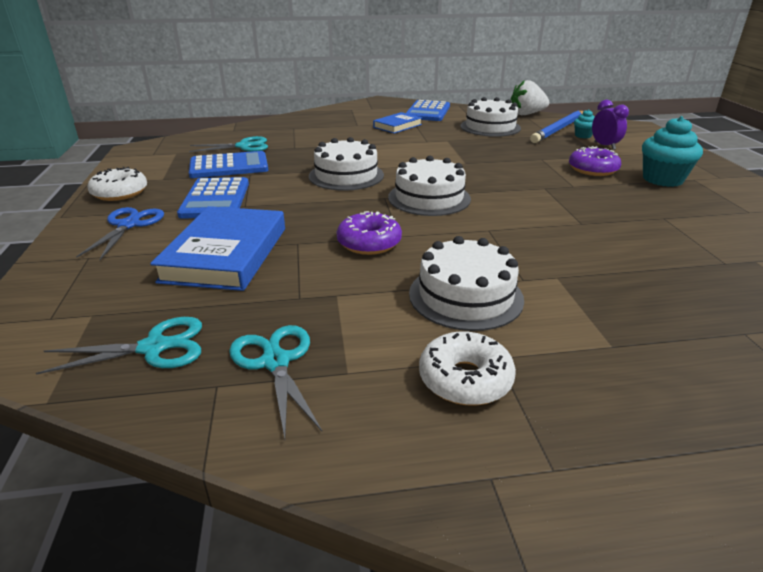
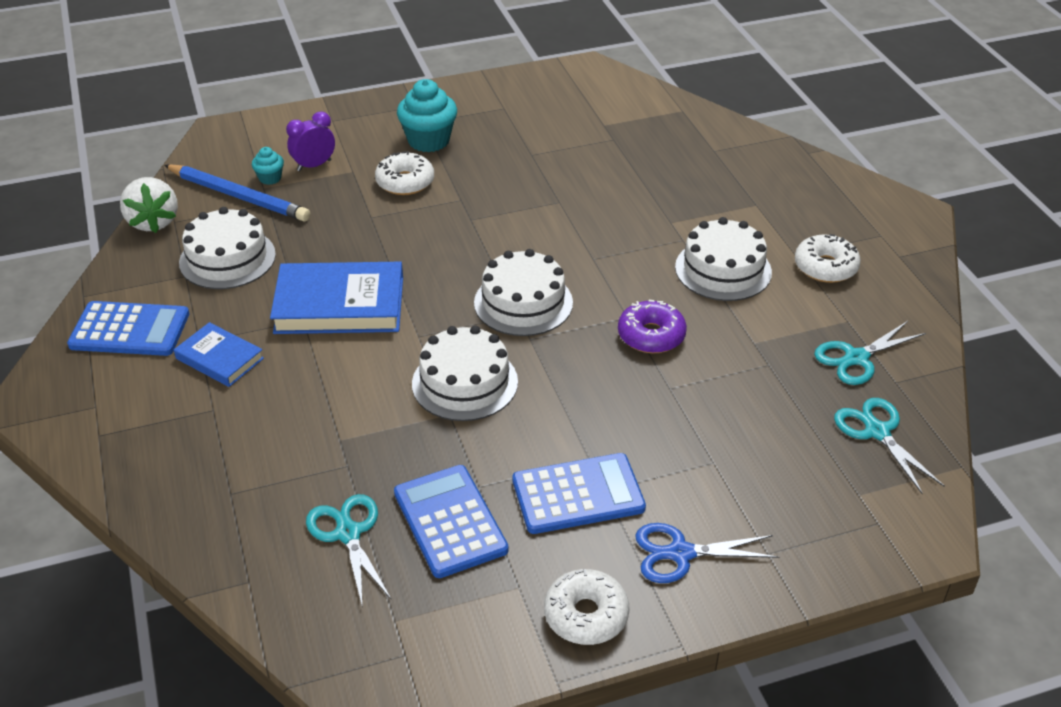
camera: 100 degrees left, 10 degrees up
(225, 254) = (715, 437): blue book -> blue book (339, 305)
(592, 169) = (405, 182): purple donut -> white donut

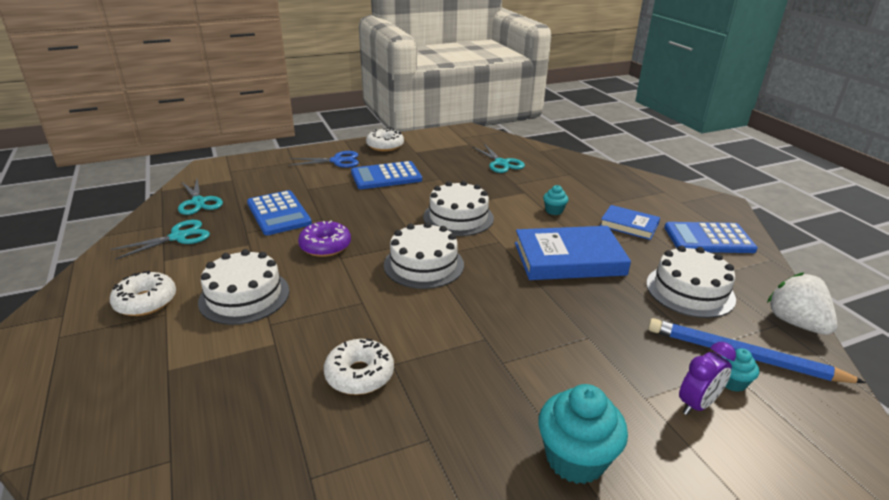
camera: 175 degrees right, 10 degrees down
(313, 392) = (554, 211): none -> turquoise cupcake
(405, 182) = (574, 383): white donut -> white donut (359, 374)
(450, 521) = (452, 167): blue calculator -> blue calculator (278, 213)

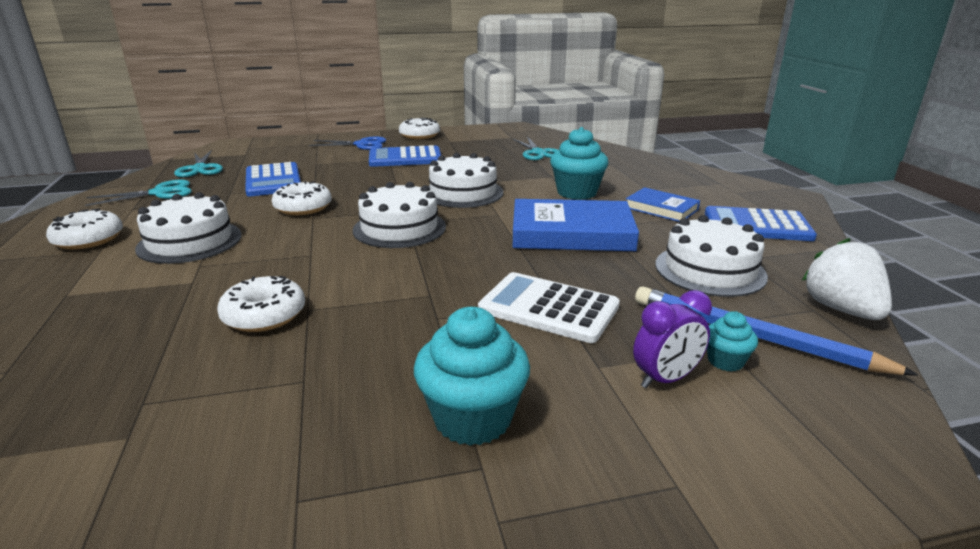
camera: 10 degrees right, 5 degrees down
(325, 246) = (303, 207): purple donut -> white donut
(554, 211) = (577, 192): turquoise cupcake -> turquoise cupcake, size x1.96
(584, 343) = (548, 308): none -> white calculator

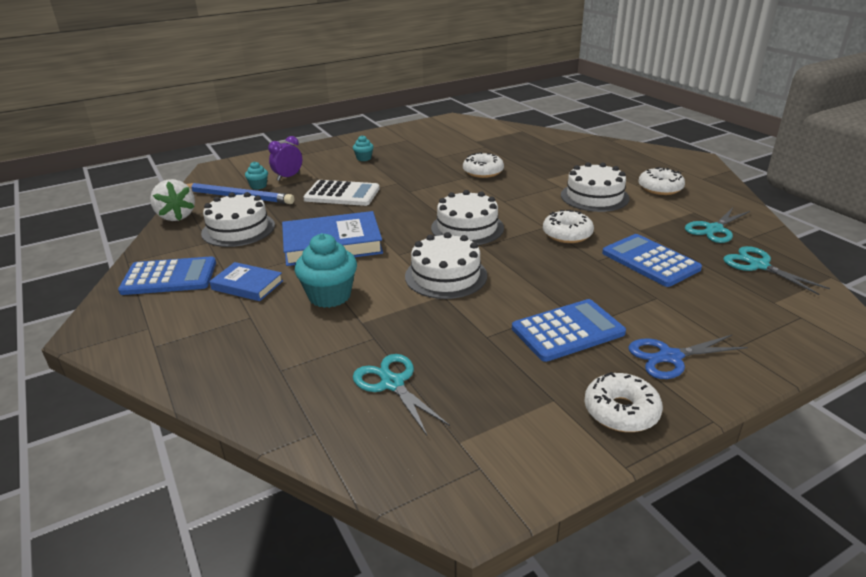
camera: 165 degrees right, 5 degrees up
(472, 418) = (364, 158): turquoise cupcake -> turquoise cupcake, size x0.51

